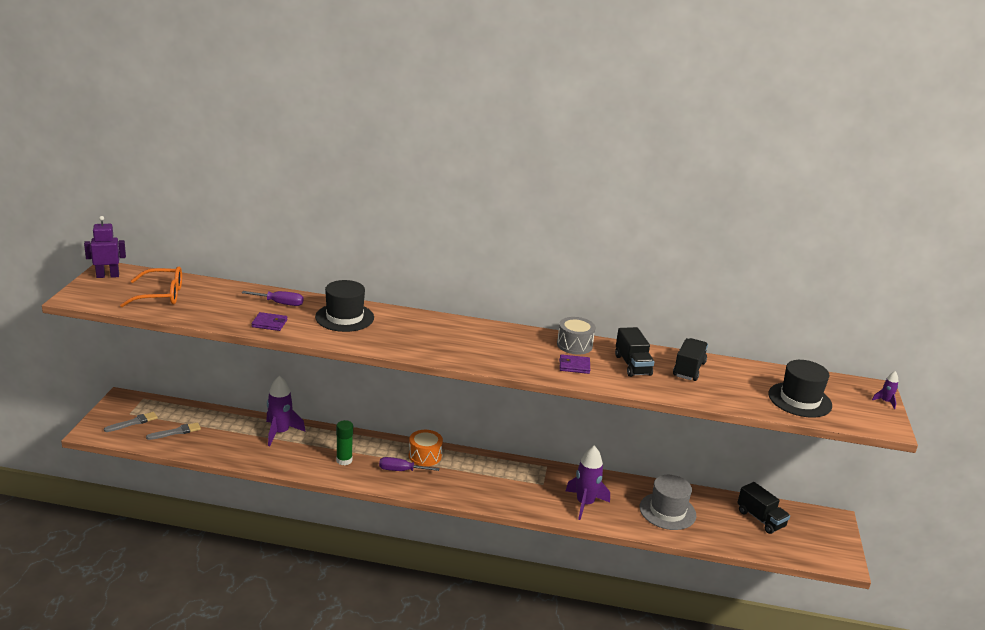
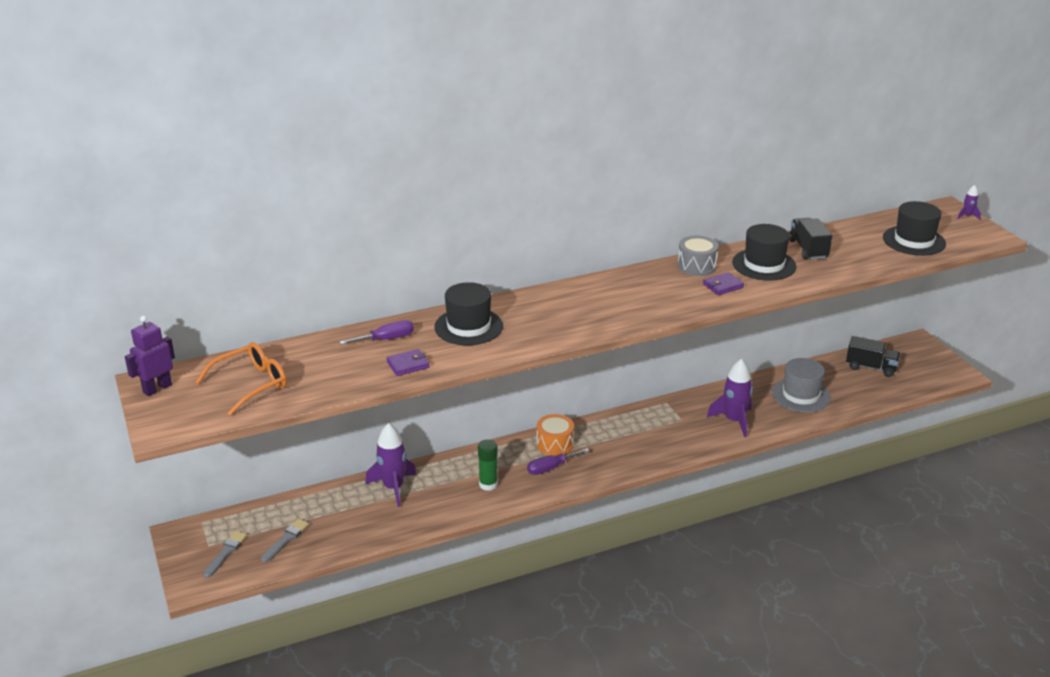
camera: 30 degrees left, 5 degrees up
(632, 365) = (764, 264): black truck -> black hat

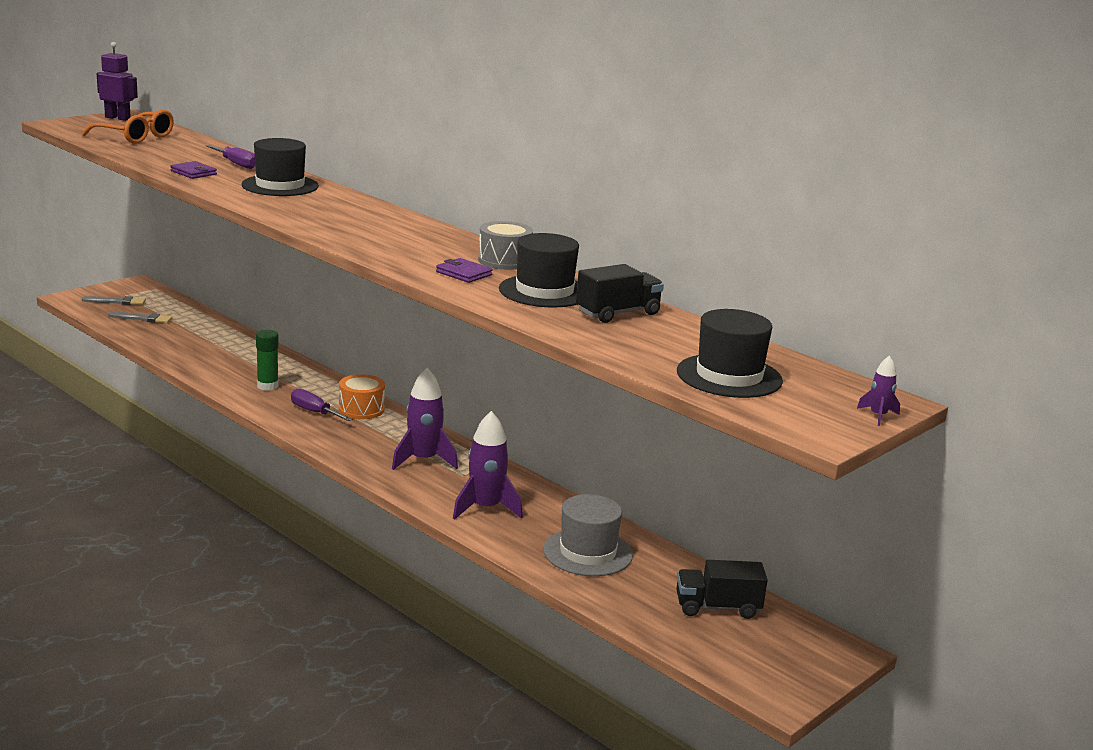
camera: 65 degrees right, 10 degrees down
(393, 488) = (240, 347): purple rocket -> purple rocket (423, 460)
(871, 367) = (717, 607): black truck -> black truck turned 90 degrees clockwise

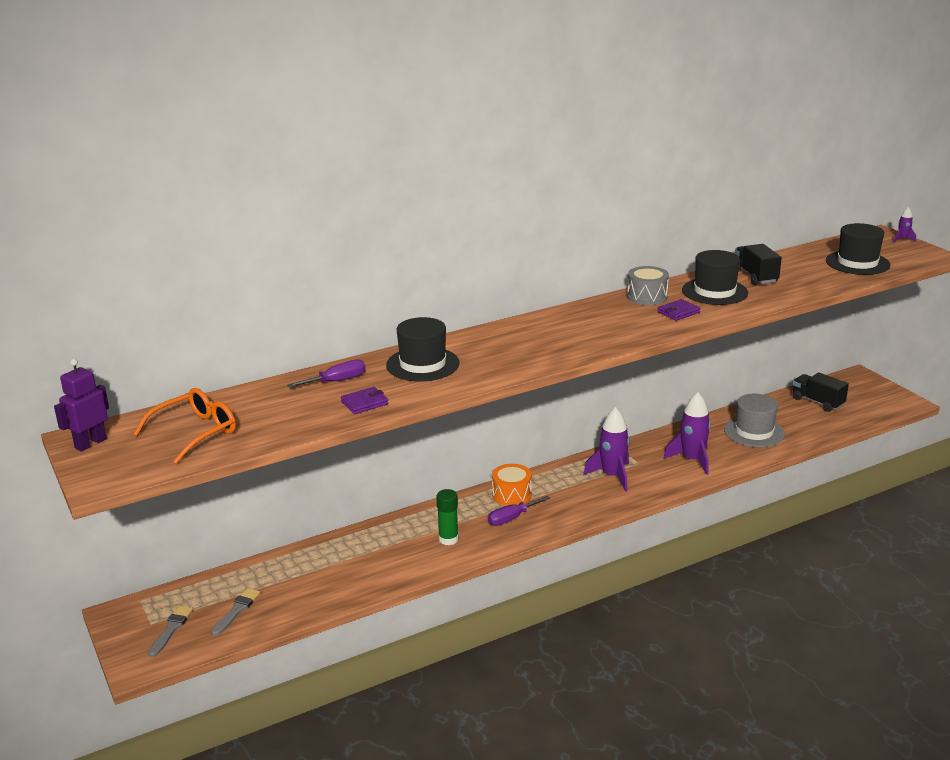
camera: 70 degrees left, 5 degrees up
(717, 607) = (817, 402): black truck -> black truck turned 120 degrees clockwise

